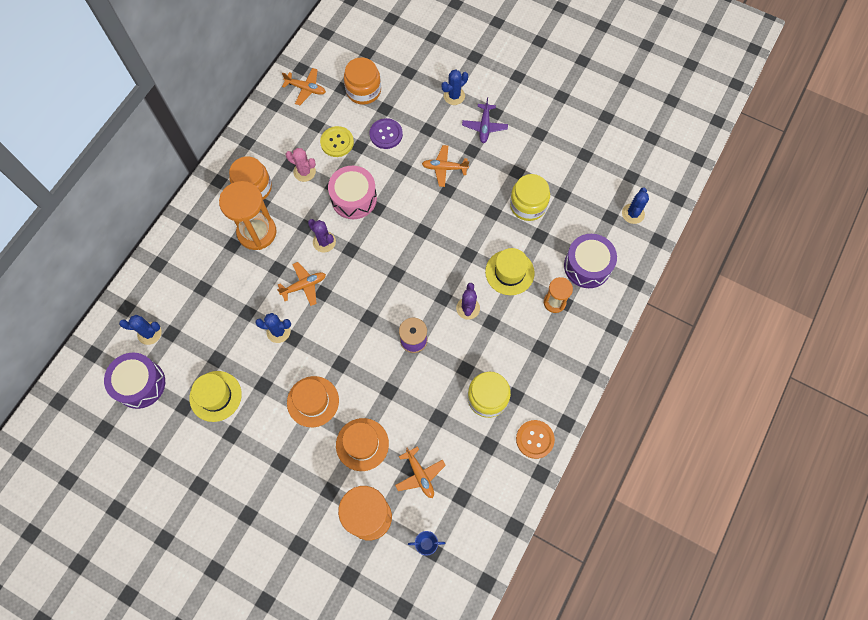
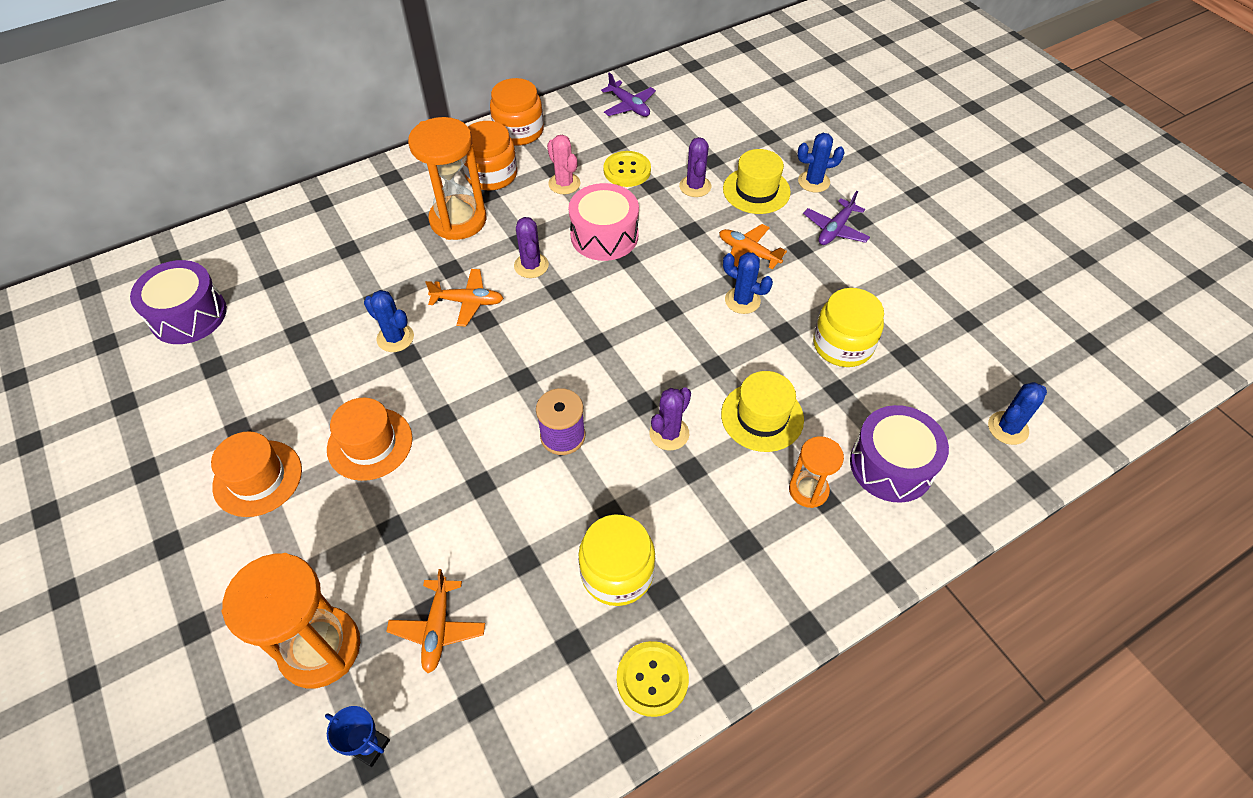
camera: 30 degrees right, 15 degrees down
(149, 333) = (248, 267): blue cactus -> blue cactus (742, 300)
(215, 396) = (259, 373): yellow hat -> yellow hat (756, 190)
(306, 89) = (629, 106): orange plane -> purple plane
(362, 444) = (390, 536): orange hat -> orange hat (258, 478)
(363, 90) = (698, 133): orange jar -> orange jar (519, 131)
(386, 134) = (695, 186): purple button -> purple cactus
(535, 439) = (652, 679): orange button -> yellow button

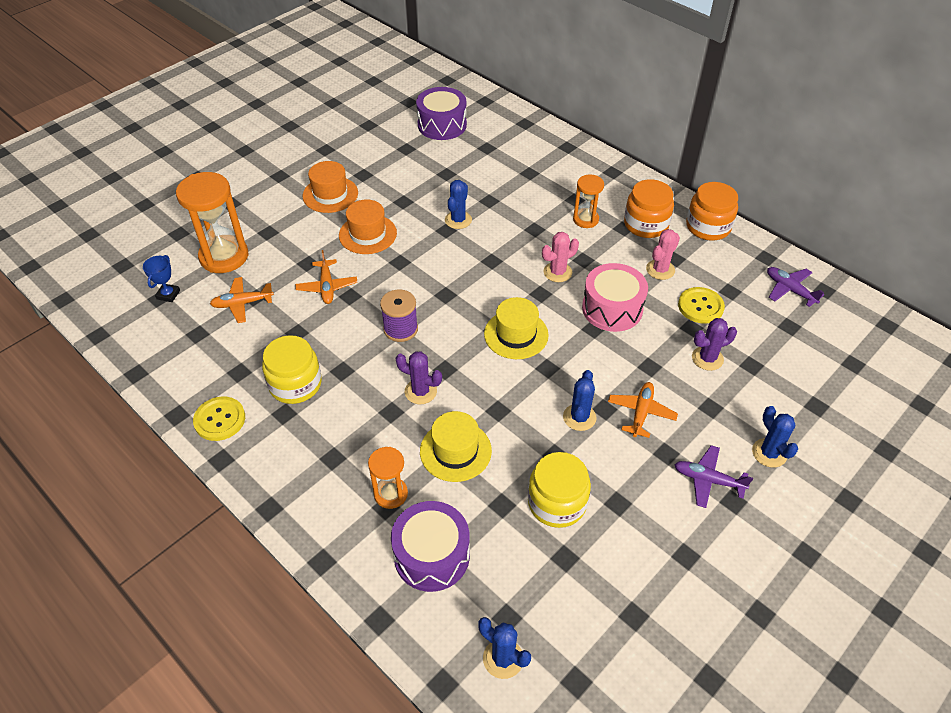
camera: 75 degrees right, 5 degrees down
(458, 220) = (585, 219): orange hourglass -> orange hourglass, size x0.56
(468, 302) = (506, 247): orange plane -> orange plane (327, 287)
(531, 265) = (557, 272): purple cactus -> pink cactus
(629, 106) = (789, 290): purple plane -> purple plane turned 105 degrees clockwise
(756, 190) = (728, 406): yellow hat -> yellow hat (516, 334)

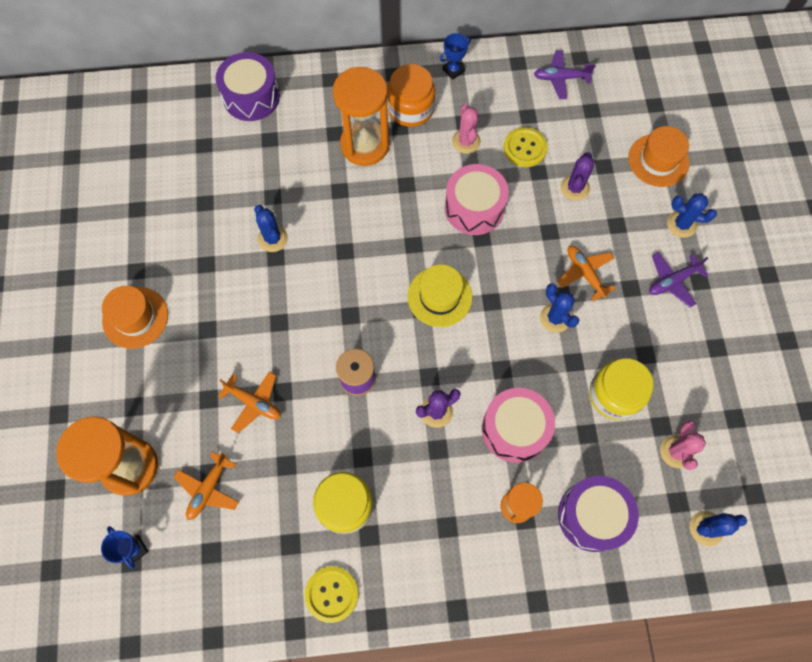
camera: 50 degrees left, 20 degrees up
(367, 234) = (220, 323): orange hat -> orange hat (658, 160)
(442, 125) = (135, 155): purple drum -> purple drum (251, 97)
(455, 451) = (514, 429): yellow hat -> pink drum
(557, 272) = (402, 213): pink cactus -> pink cactus (676, 451)
(585, 219) = (365, 145): orange hourglass -> orange hourglass, size x1.80
(708, 227) = (453, 70): orange jar -> blue trophy

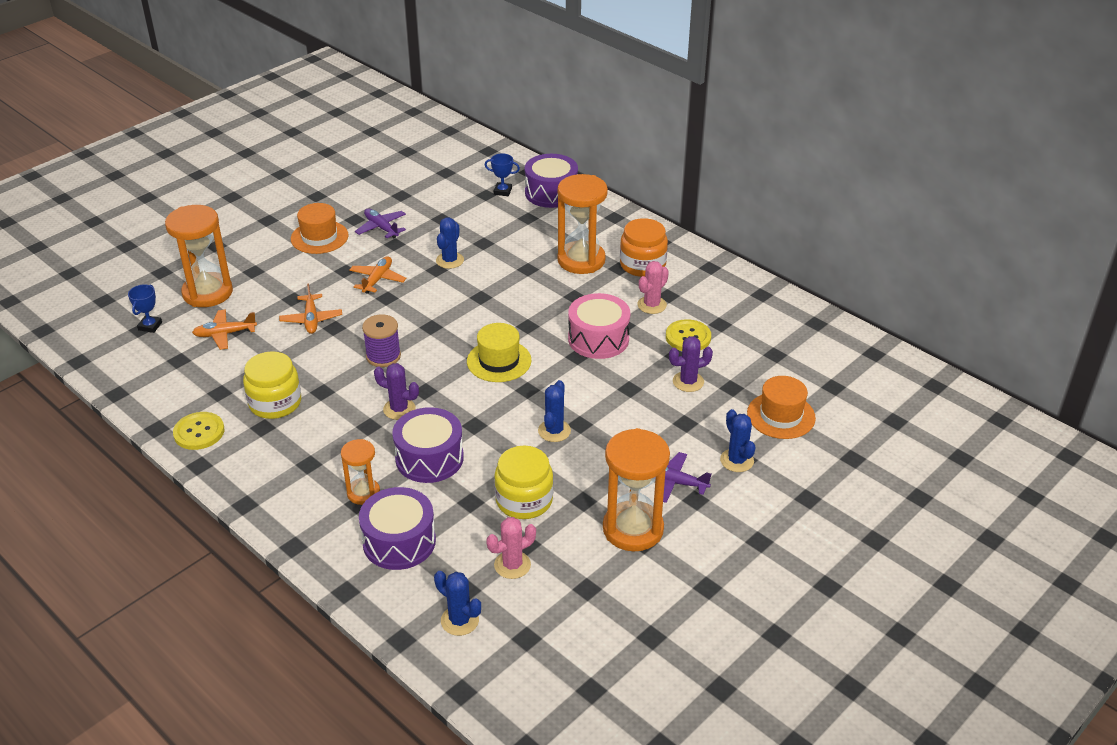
camera: 50 degrees right, 30 degrees down
(453, 70) = (706, 267): blue trophy -> blue trophy (502, 191)
(514, 429) = (429, 458): pink drum -> purple drum
(560, 78) = (780, 323): purple plane -> purple plane (381, 228)
(585, 273) = (615, 427): orange plane -> orange plane (377, 279)
(699, 344) = (633, 529): none -> orange hourglass

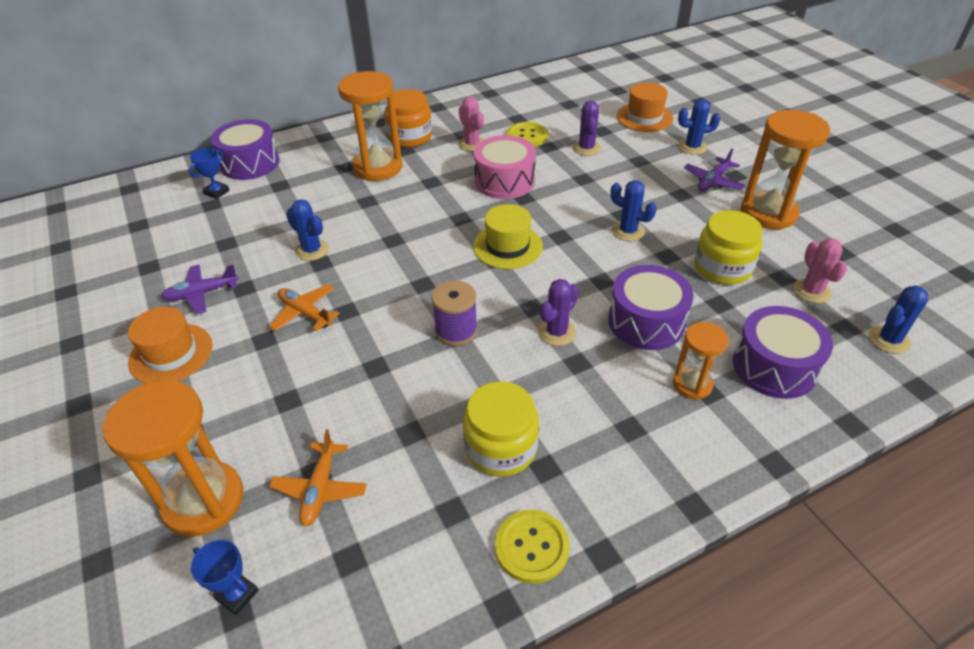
camera: 70 degrees left, 5 degrees up
(311, 319) = (345, 386): orange plane -> none

